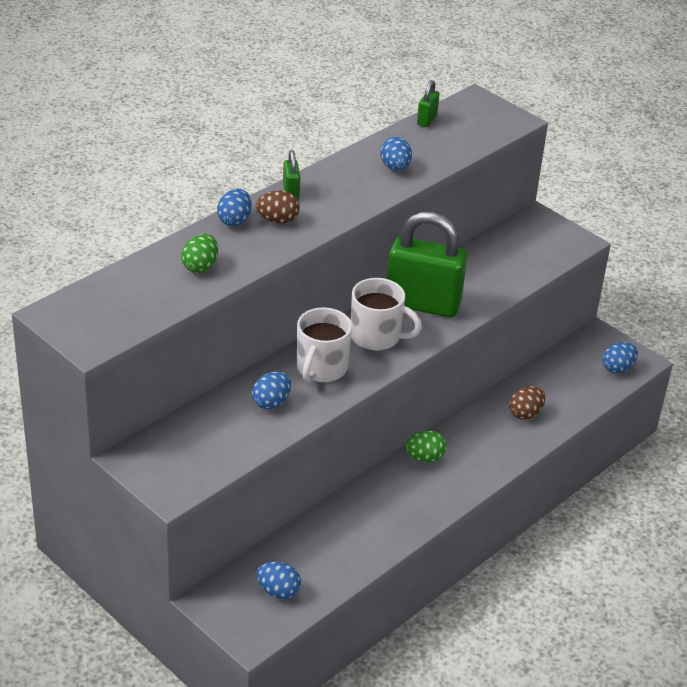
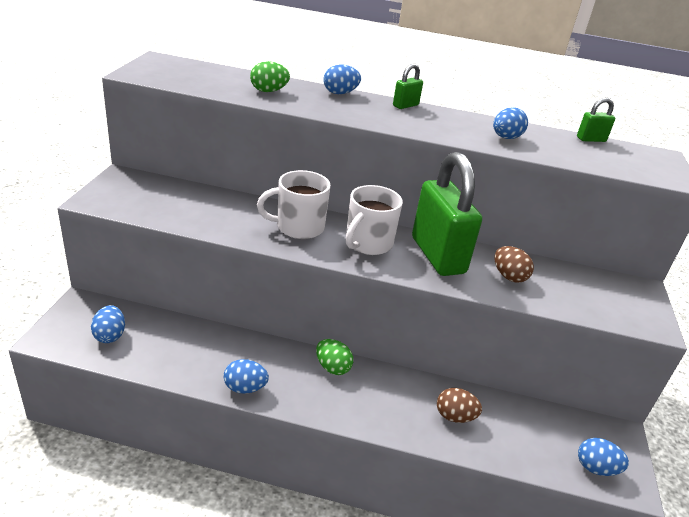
camera: 55 degrees right, 5 degrees down
(271, 402) = (234, 215): blue egg -> blue egg (245, 388)
(277, 220) = (363, 107): brown egg -> brown egg (509, 276)
(377, 337) = (368, 243): white mug -> white mug turned 45 degrees clockwise

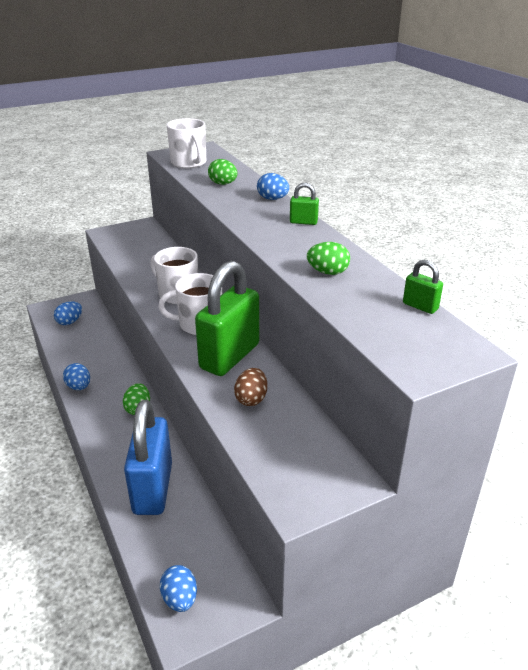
camera: 55 degrees right, 0 degrees up
(185, 79) = (189, 163): none -> white mug
(454, 416) = (152, 488): brown egg -> blue padlock
(506, 138) = (327, 272): blue egg -> green egg

